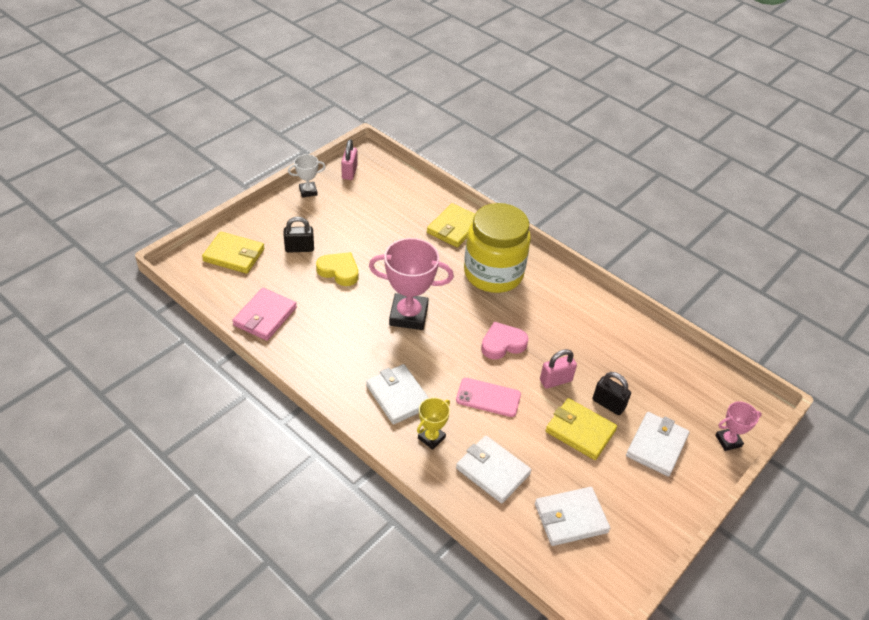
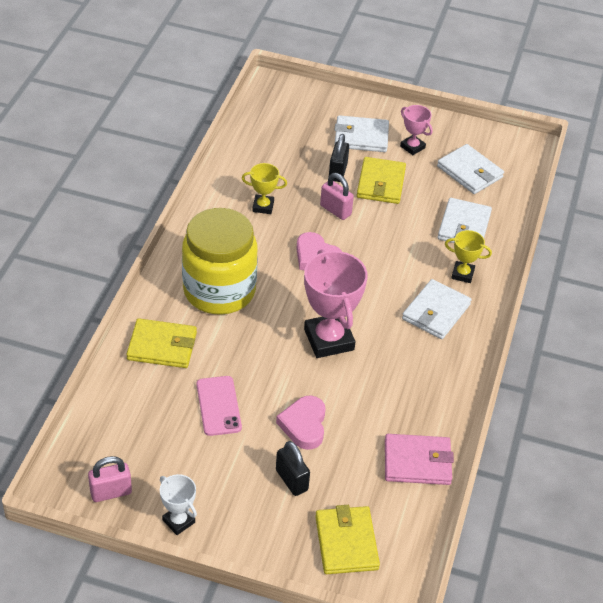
camera: 115 degrees left, 0 degrees up
(339, 271) = (304, 425): yellow heart -> pink heart
(488, 397) = (389, 249): pink phone -> pink phone (218, 406)
(579, 333) = (263, 206): none -> yellow trophy
(728, 441) = (324, 98): pink trophy -> pink trophy (412, 147)

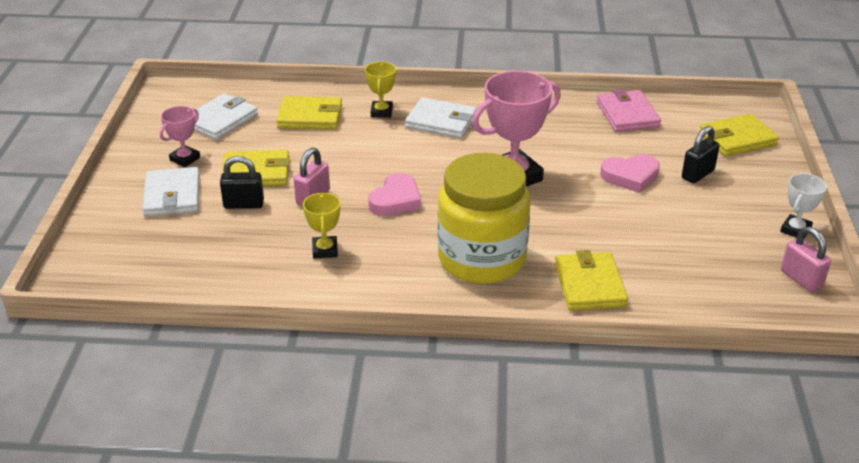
camera: 100 degrees left, 10 degrees down
(218, 406) = (644, 231): pink phone -> none
(464, 226) = (310, 117): white wallet -> yellow wallet

